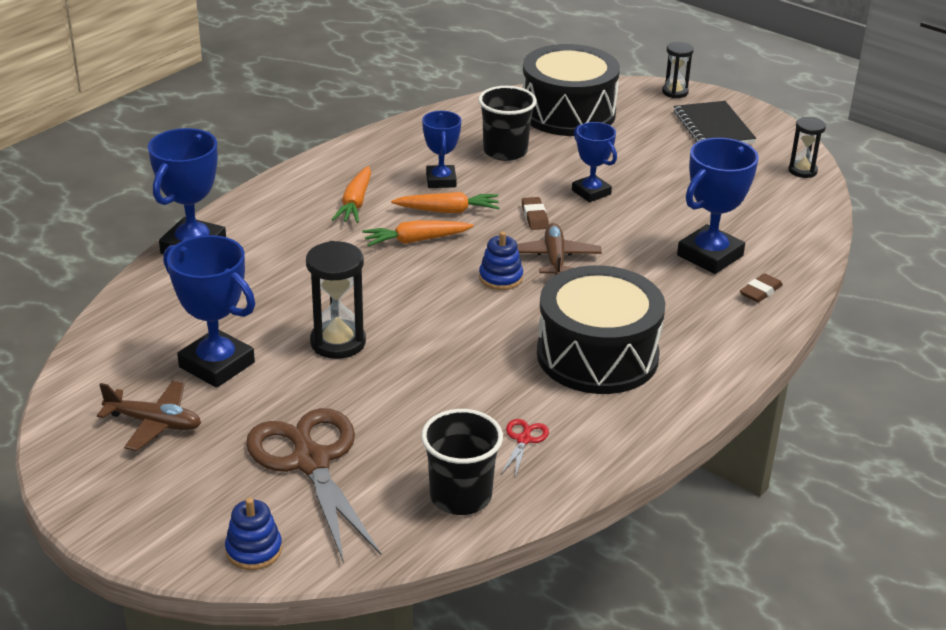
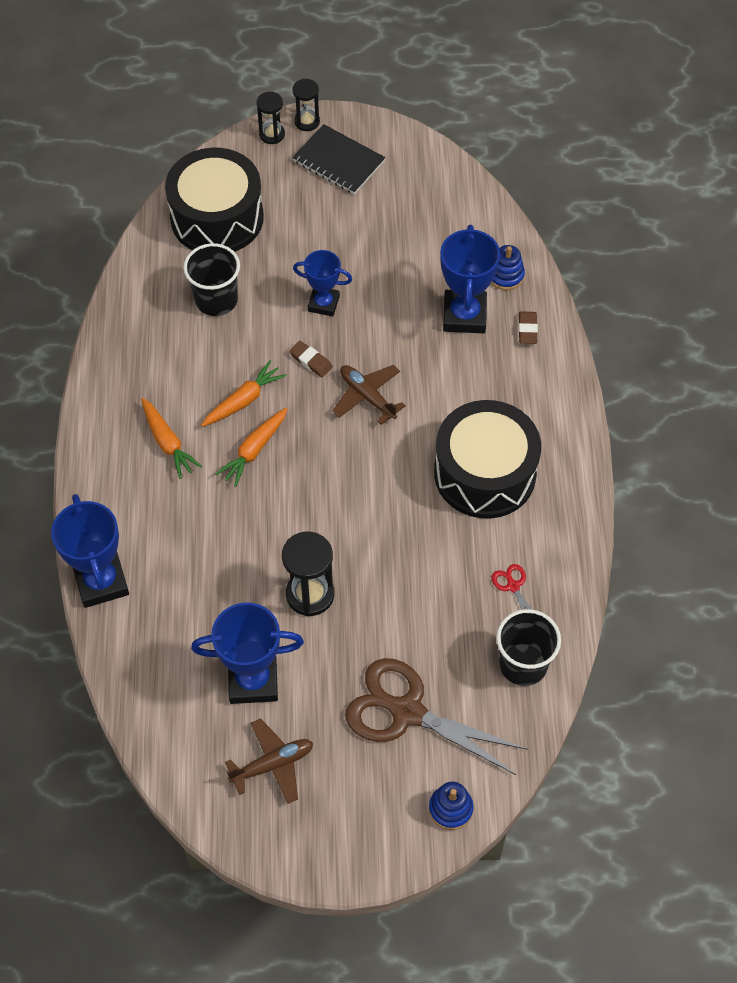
camera: 40 degrees left, 25 degrees up
(441, 180) = (203, 369): blue trophy -> none
(500, 278) = (351, 445): blue stacking toy -> blue stacking toy (505, 275)
(802, 171) = (444, 172): black hourglass -> black hourglass (307, 122)

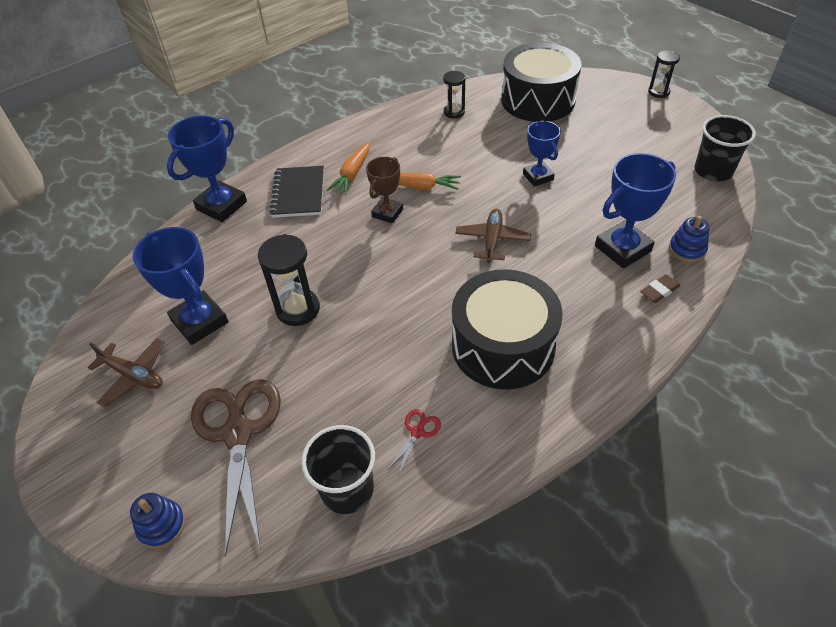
camera: 55 degrees right, 10 degrees down
(216, 300) = (479, 133): black cup -> black cup (713, 171)
(254, 450) = (387, 213): orange carrot -> brown trophy
(272, 134) = (627, 85): black hourglass -> black hourglass (454, 112)
(311, 361) = (486, 197): brown eraser -> none
(338, 161) = (651, 120): black notebook -> black notebook (298, 193)

